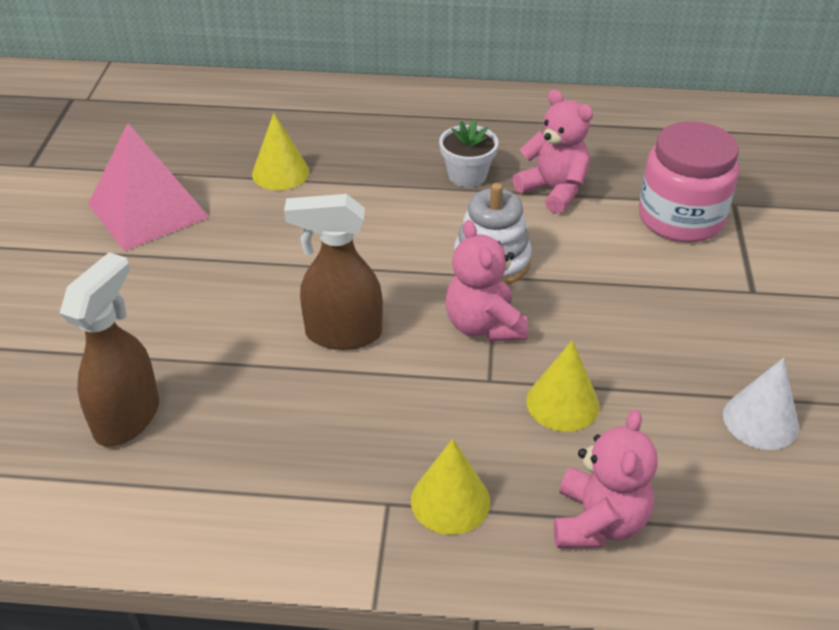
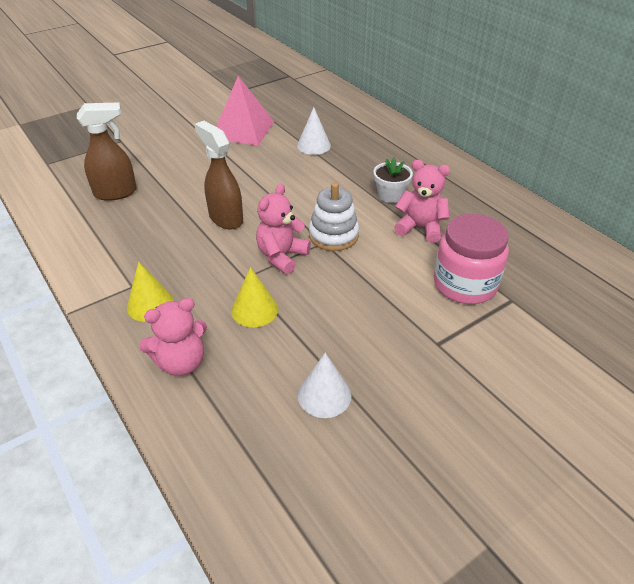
camera: 50 degrees right, 0 degrees up
(280, 173) = (313, 145): yellow cone -> white cone
(553, 190) = (420, 228): pink teddy bear -> pink teddy bear turned 75 degrees counterclockwise

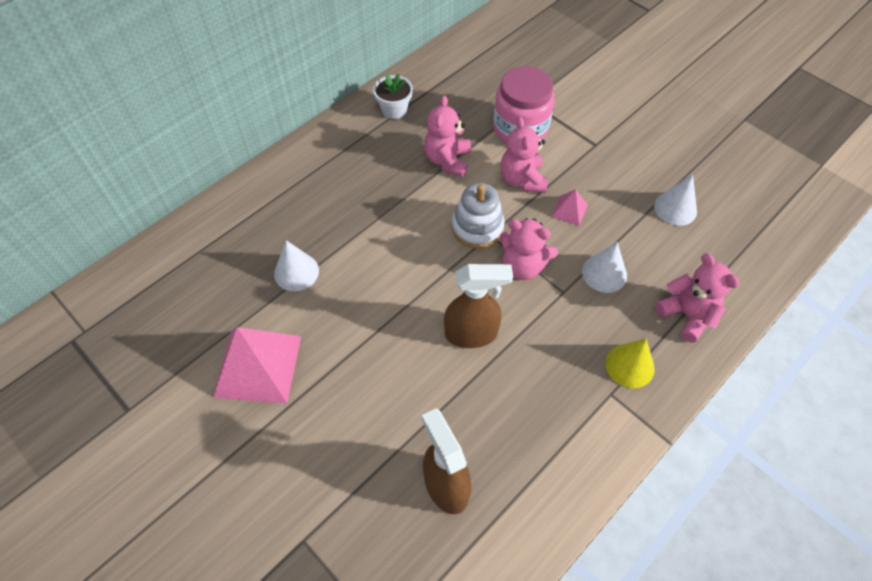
camera: 100 degrees left, 15 degrees up
(225, 218) = (472, 334): brown spray bottle -> brown spray bottle turned 135 degrees counterclockwise
(254, 310) = (604, 273): yellow cone -> white cone
(341, 301) = (569, 210): none -> pink pyramid
(388, 273) = (522, 180): none -> pink teddy bear
(390, 195) = (395, 187): white flower pot -> white flower pot (394, 109)

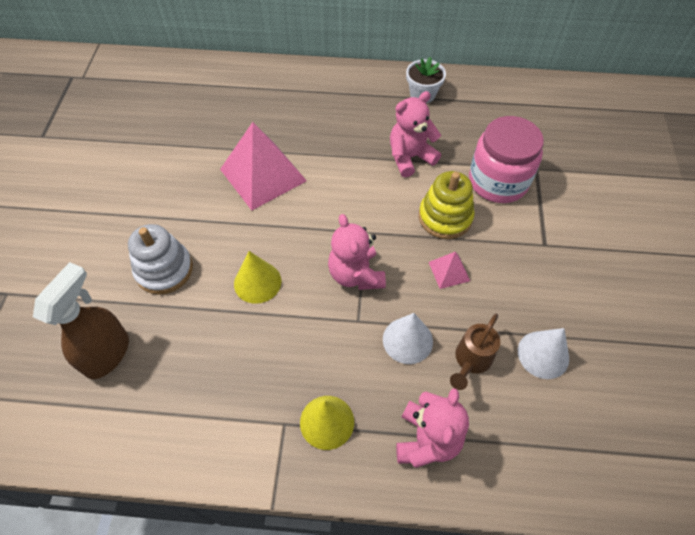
camera: 50 degrees right, 0 degrees up
(258, 366) = (124, 175): pink pyramid -> pink pyramid (263, 174)
(296, 272) = (218, 142): white cone -> none
(472, 334) = (257, 282): brown spray bottle -> yellow cone
(477, 227) = (364, 219): white stacking toy -> white stacking toy (164, 270)
(522, 180) = (445, 217): pink teddy bear -> yellow stacking toy
(649, 250) = (470, 361): none -> brown watering can

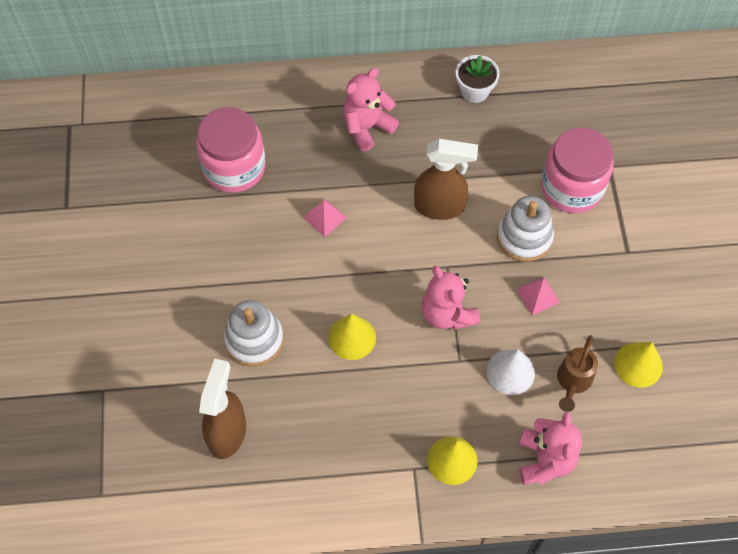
camera: 10 degrees left, 5 degrees up
(196, 125) = (234, 167): none -> pink jar
(263, 174) = (324, 217): pink pyramid -> pink pyramid, size x0.46
(370, 180) = (440, 207): none -> brown spray bottle
(410, 157) = (476, 173): pink teddy bear -> pink teddy bear (367, 127)
(445, 217) = (524, 237): yellow stacking toy -> white stacking toy
(543, 354) = (638, 364): white cone -> yellow cone

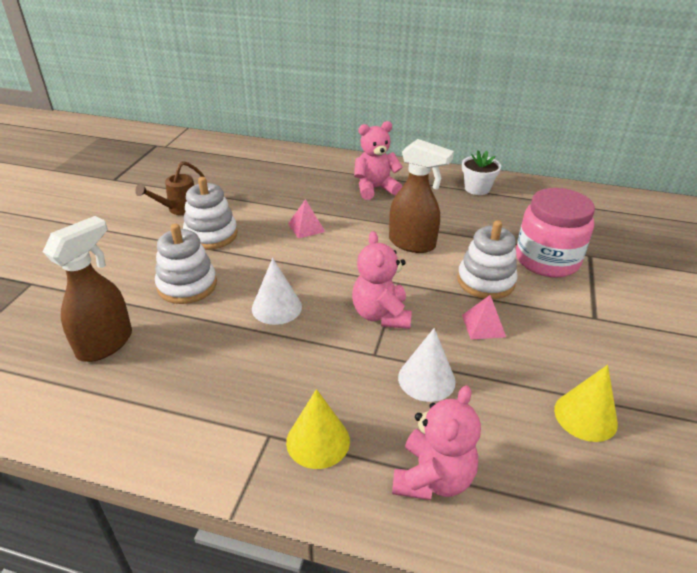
camera: 20 degrees right, 25 degrees down
(234, 167) = (254, 187): pink jar -> none
(234, 262) = (211, 235): none -> white stacking toy
(352, 337) = (276, 307): yellow cone -> white cone
(572, 382) = (497, 409): brown watering can -> brown watering can (179, 209)

